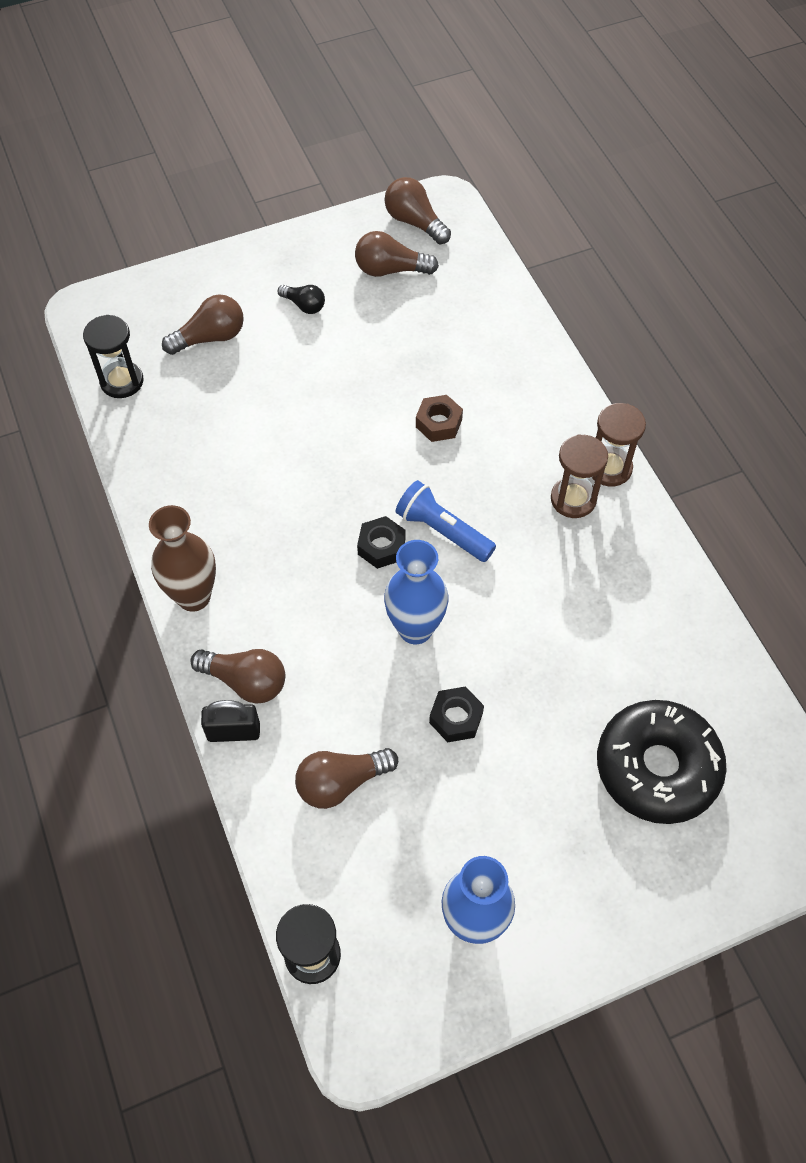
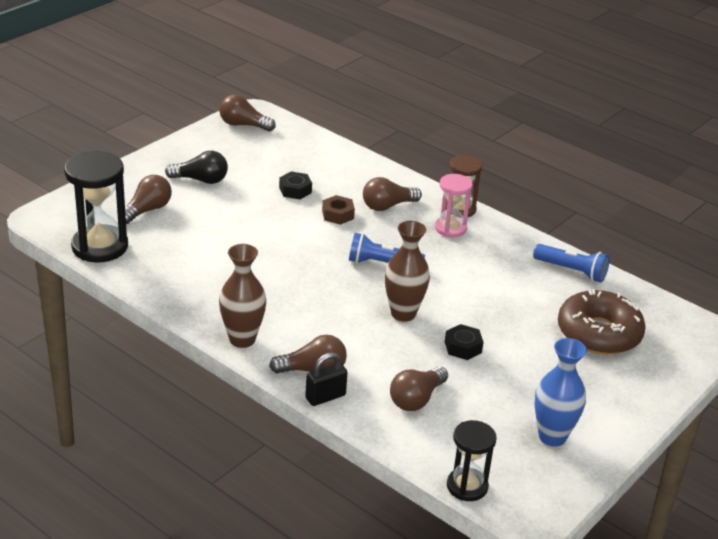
camera: 30 degrees left, 25 degrees down
(122, 381) = (100, 247): black hourglass -> black hourglass, size x1.65
(304, 305) = (200, 180): black light bulb -> black light bulb, size x1.56
(381, 547) = (349, 281): black nut -> black nut (295, 190)
(390, 270) = (246, 150): brown light bulb -> brown light bulb (387, 206)
(415, 629) = (403, 313): blue vase -> brown vase
(573, 499) = (450, 228): brown hourglass -> pink hourglass
(657, 767) = (598, 333): black donut -> brown donut
(694, 638) = (571, 271): none -> blue flashlight

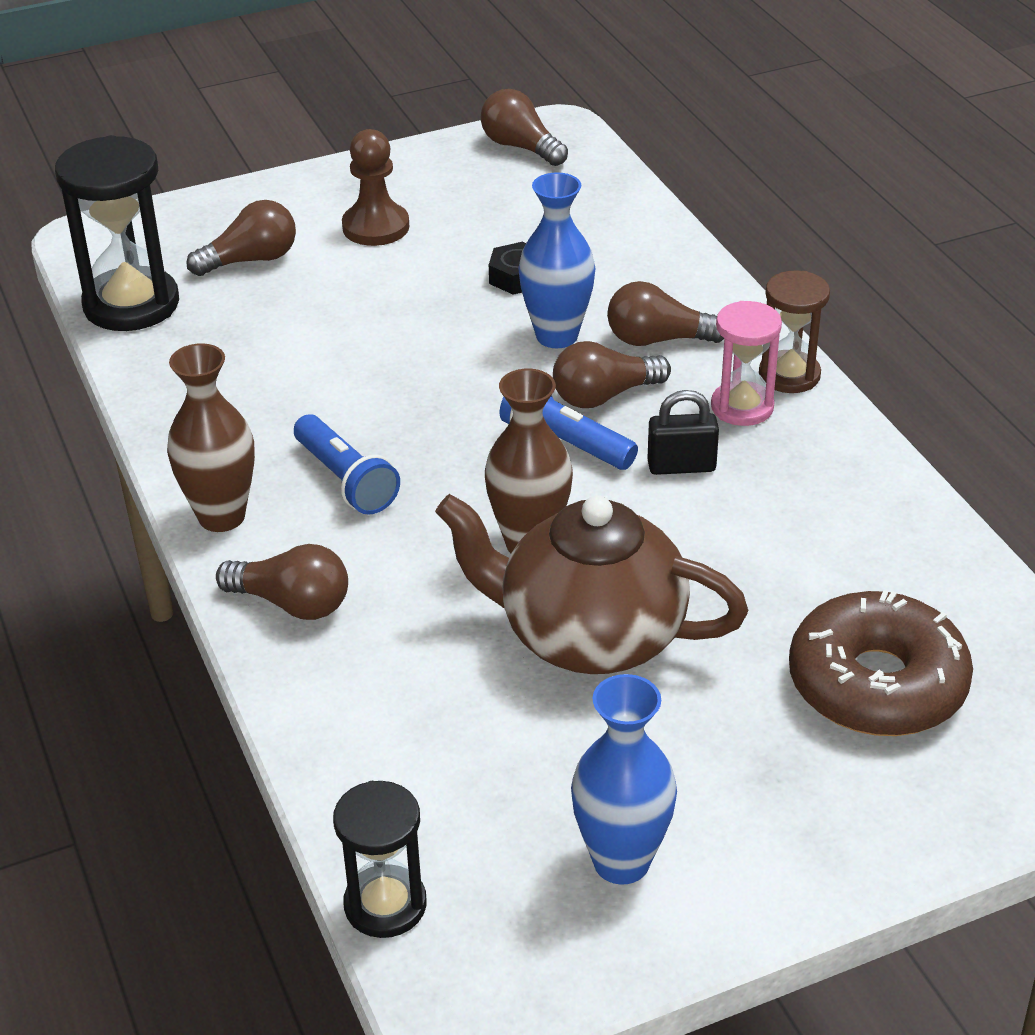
camera: 30 degrees right, 5 degrees up
(200, 180) = (376, 227): black light bulb -> brown pawn
(325, 397) = (274, 657): black padlock -> black padlock (681, 466)
(338, 214) = (557, 336): brown nut -> blue vase
(416, 399) = (427, 709): brown light bulb -> brown light bulb (604, 396)
(463, 347) = (588, 636): black nut -> brown teapot
(571, 271) = (918, 545): blue flashlight -> blue flashlight (346, 480)

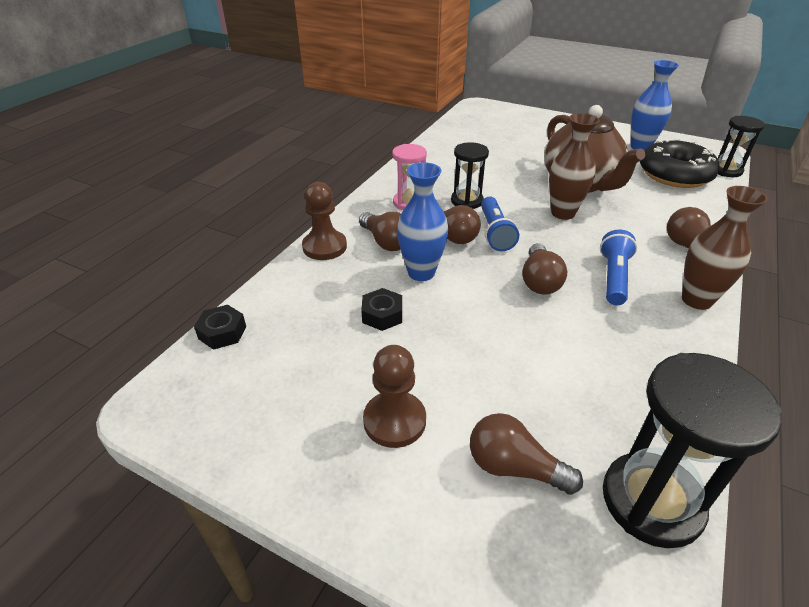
camera: 130 degrees left, 0 degrees up
(466, 799) = (674, 175): none -> black donut
(521, 147) = (202, 409): brown light bulb -> brown light bulb (539, 281)
(616, 180) = (222, 332): none -> black nut
(681, 466) = (467, 201): black padlock -> black hourglass
(704, 289) = (324, 247): none -> brown pawn
(789, 375) = (371, 200): brown hourglass -> none
(876, 684) = (512, 137): brown donut -> none

